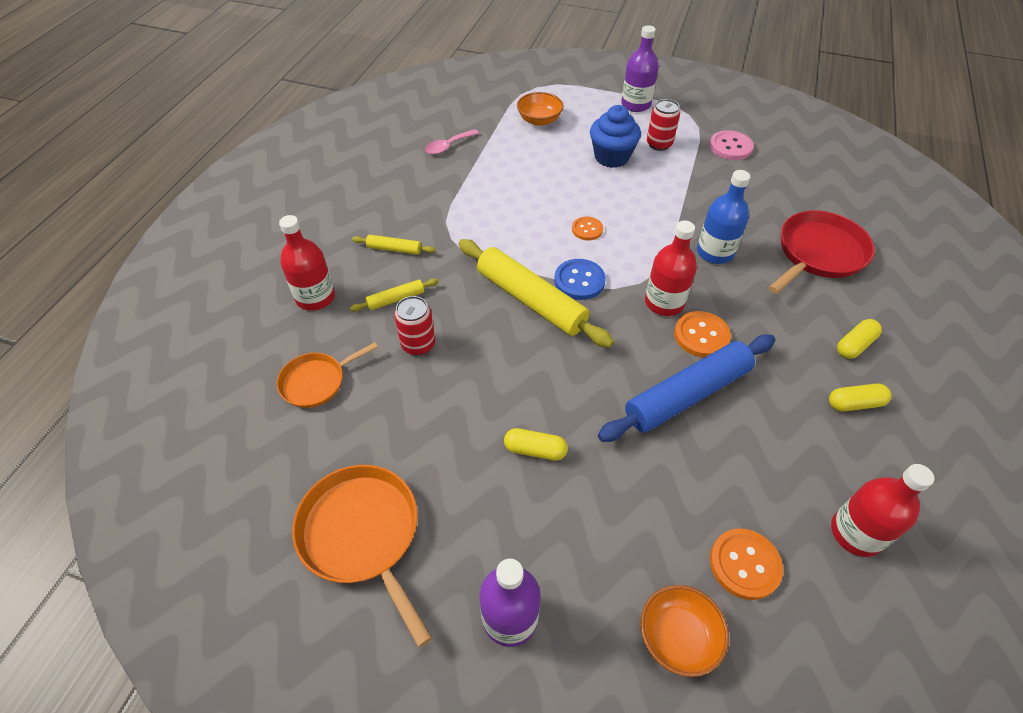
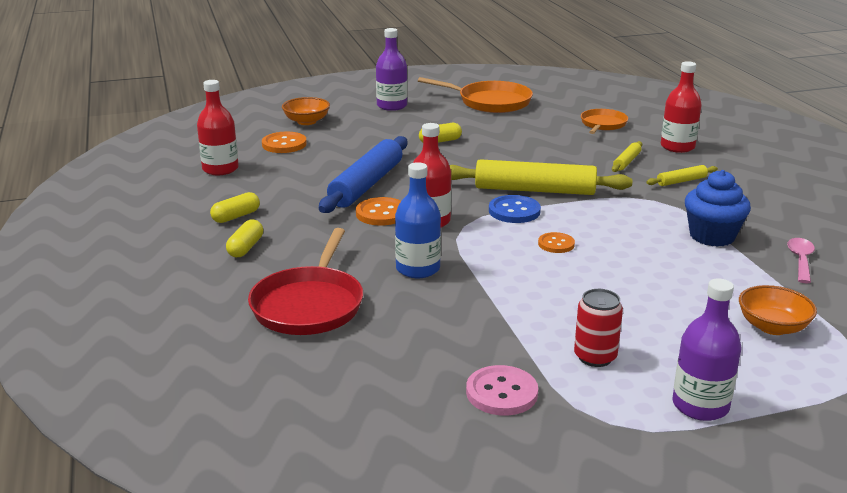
camera: 145 degrees right, 25 degrees down
(418, 344) = (573, 151): red can -> none
(611, 157) = (627, 317): blue cupcake -> blue cupcake (712, 236)

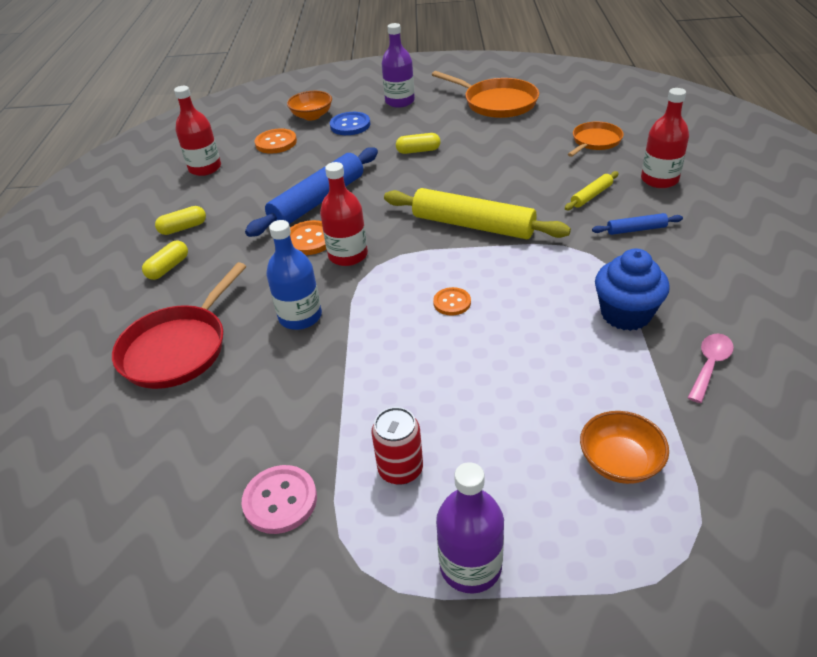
camera: 20 degrees right, 15 degrees up
(514, 211) = (436, 252): blue button -> blue button (350, 125)
(681, 181) = (636, 229): yellow rolling pin -> blue rolling pin

